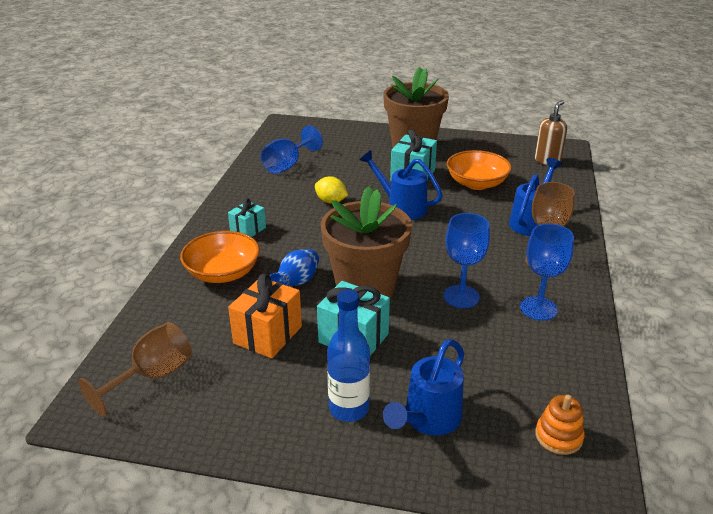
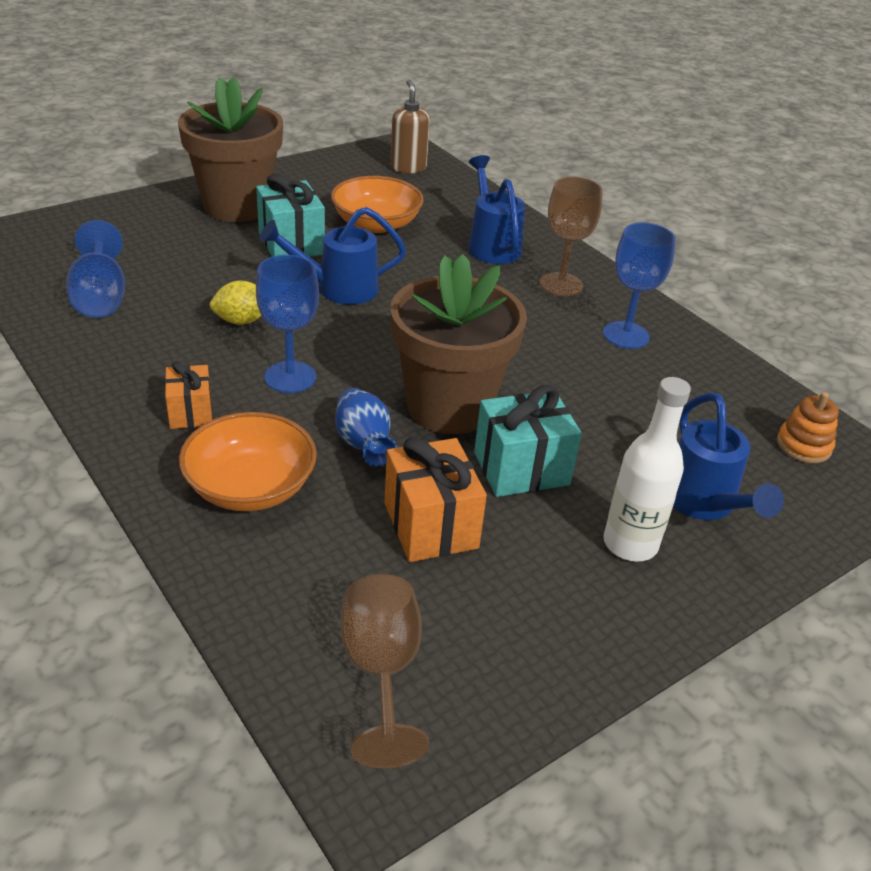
camera: 50 degrees left, 5 degrees up
(248, 230) = (190, 412): turquoise gift -> orange gift
(349, 409) = (630, 544): blue bottle -> white bottle
(461, 296) = (548, 361): blue goblet -> blue goblet (290, 377)

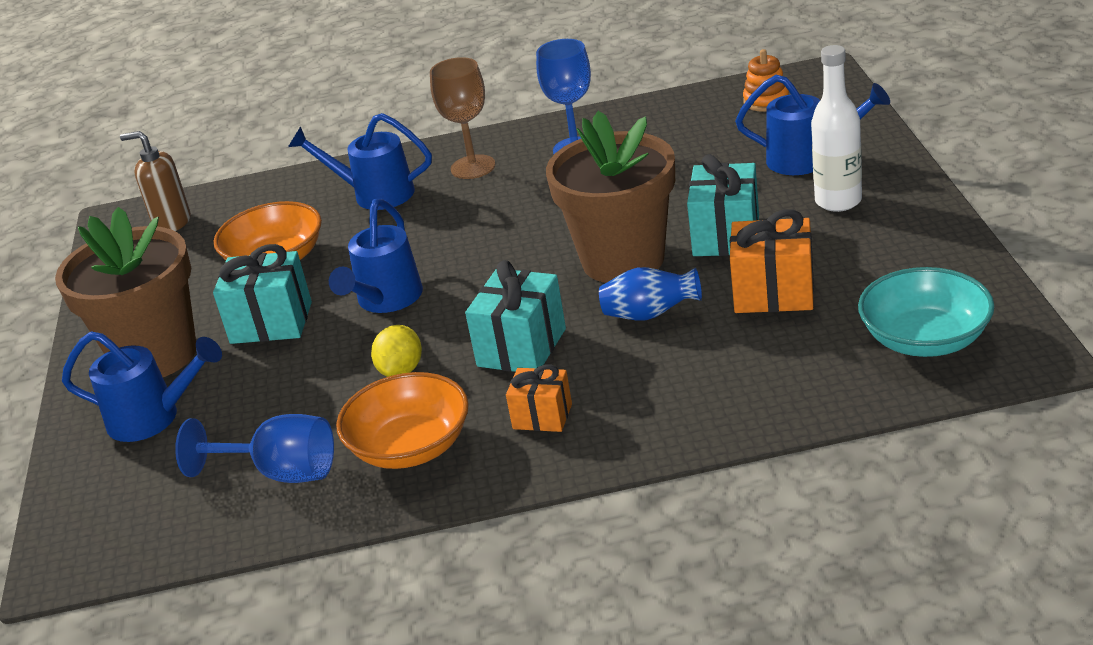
camera: 55 degrees left, 5 degrees down
(161, 226) = (153, 418): none -> blue watering can
(250, 487) = (676, 387): orange bowl -> orange bowl (410, 447)
(290, 377) = (521, 347): blue goblet -> turquoise gift
(381, 671) = (925, 339): brown goblet -> turquoise bowl

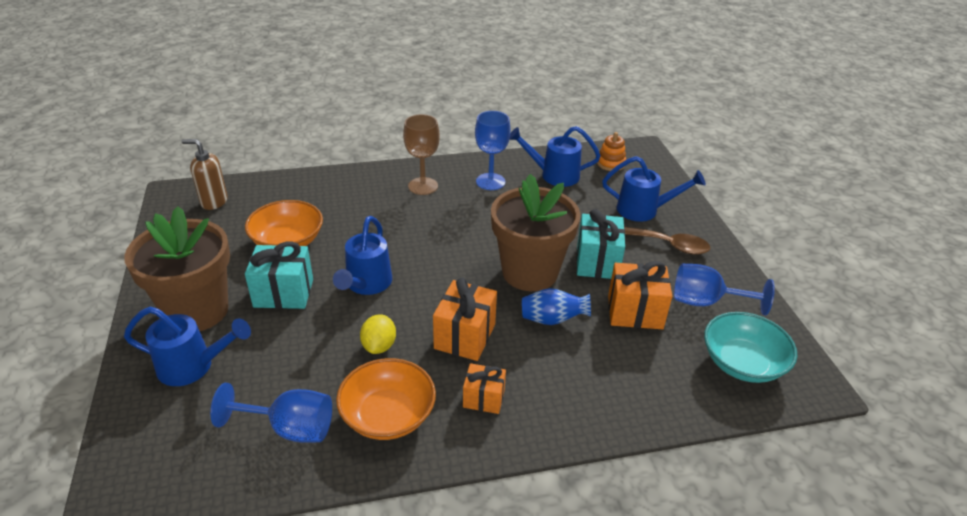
camera: 10 degrees left, 5 degrees up
(375, 194) = (357, 198): blue watering can -> blue watering can (554, 175)
(521, 347) = (465, 336): turquoise gift -> orange gift
(838, 201) = (667, 245): white bottle -> brown spoon
(885, 269) = (706, 302): none -> blue goblet

